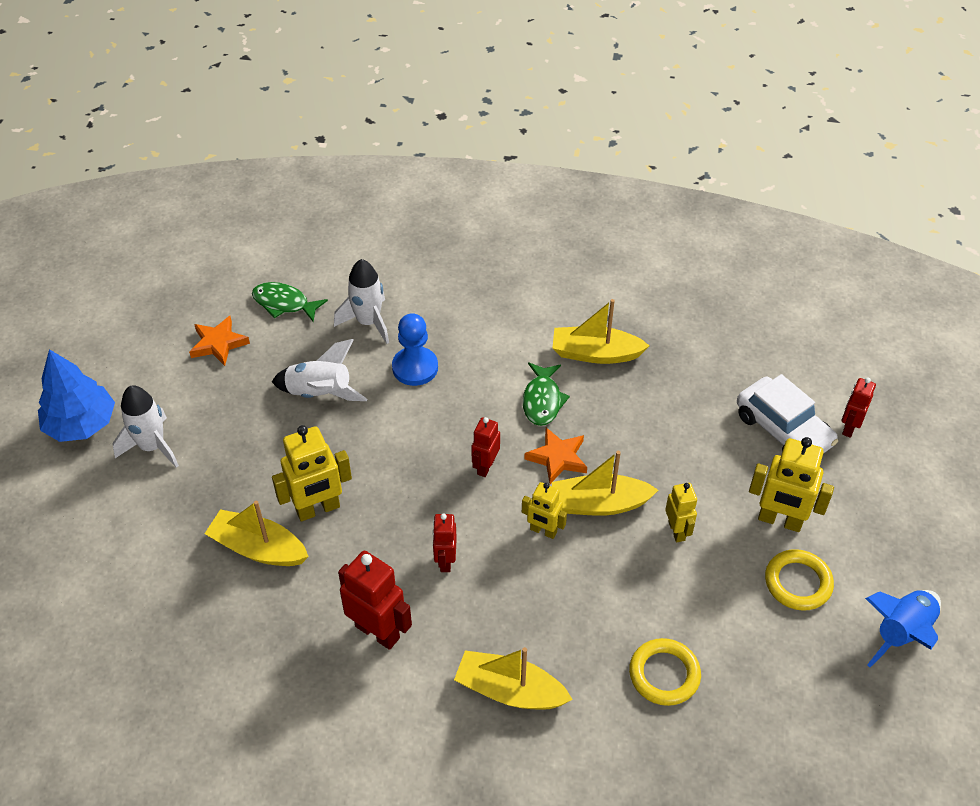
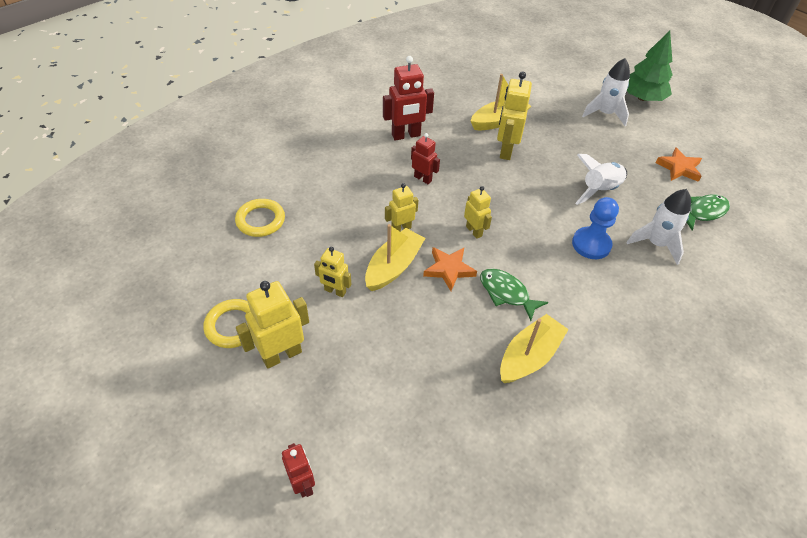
camera: 125 degrees right, 0 degrees up
(81, 424) = (642, 98): blue tree -> green tree
(485, 466) = (474, 231): red robot -> yellow robot
(510, 690) = (323, 160): yellow boat -> none
(783, 430) = (347, 428): white car -> none
(901, 633) = (141, 352): blue rocket -> none

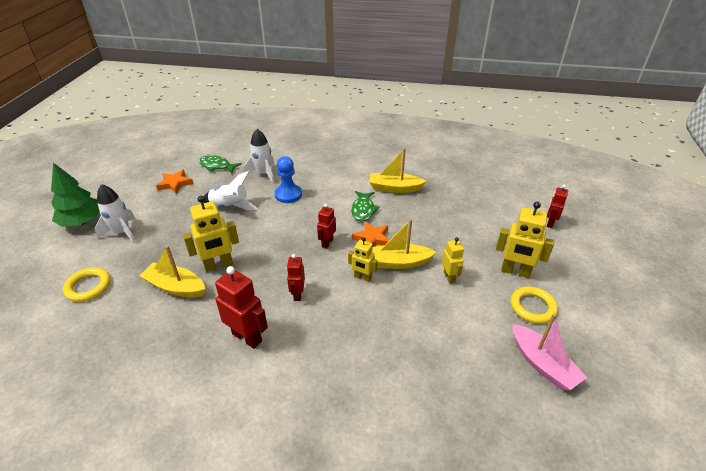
camera: 125 degrees left, 10 degrees down
(188, 277) = (542, 364): none -> pink boat
(260, 220) = (447, 365): yellow ring -> yellow ring (88, 286)
(474, 231) = (327, 243): yellow robot -> red robot

